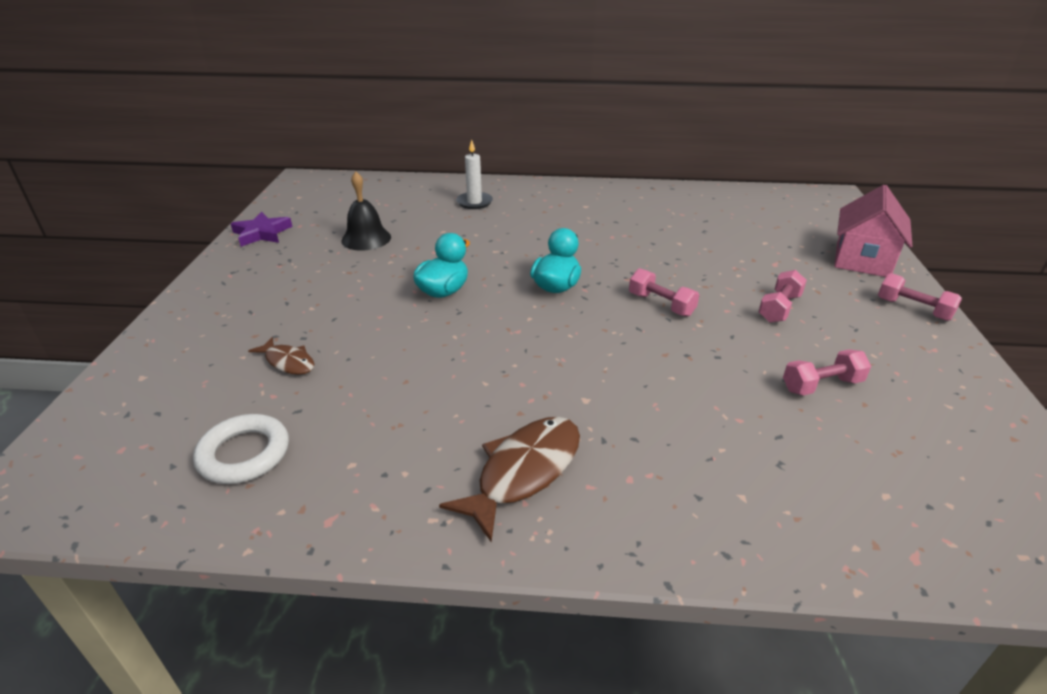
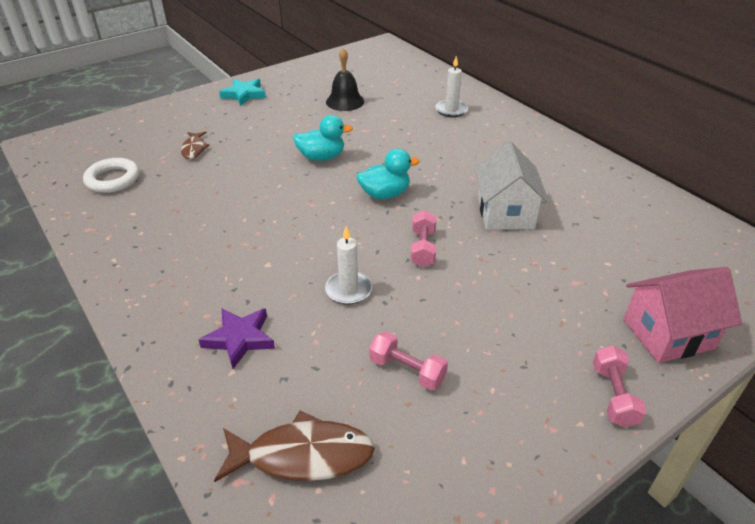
camera: 50 degrees right, 5 degrees up
(236, 284) = (244, 94): none -> turquoise star
(262, 233) = (303, 70): purple star -> purple star (239, 339)
(524, 472) = (176, 272): brown fish -> brown fish (303, 455)
(657, 249) = (505, 213): none -> white house
(680, 368) = (348, 290): none -> white candle
(779, 308) = (499, 309): pink dumbbell -> none

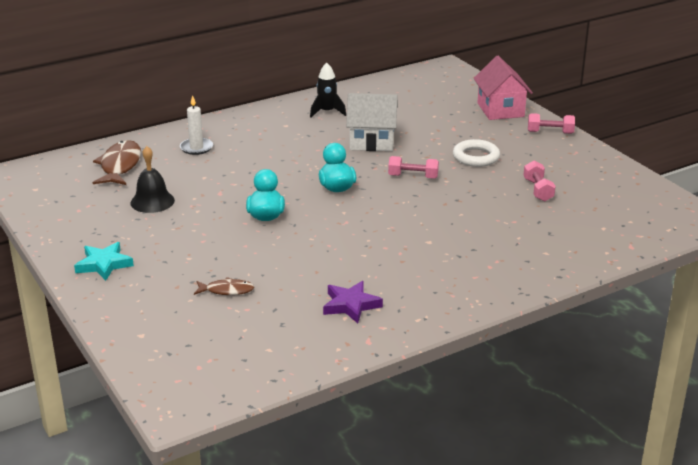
camera: 85 degrees left, 10 degrees down
(113, 179) = (277, 338): white ring -> white ring (476, 157)
(239, 339) = (514, 250): purple star -> purple star (351, 305)
(303, 455) = (609, 226): brown fish -> brown fish (120, 166)
(348, 290) = (461, 207): white candle -> none
(407, 370) = (538, 190): pink dumbbell -> pink dumbbell turned 45 degrees counterclockwise
(571, 177) = (327, 112): none -> black rocket

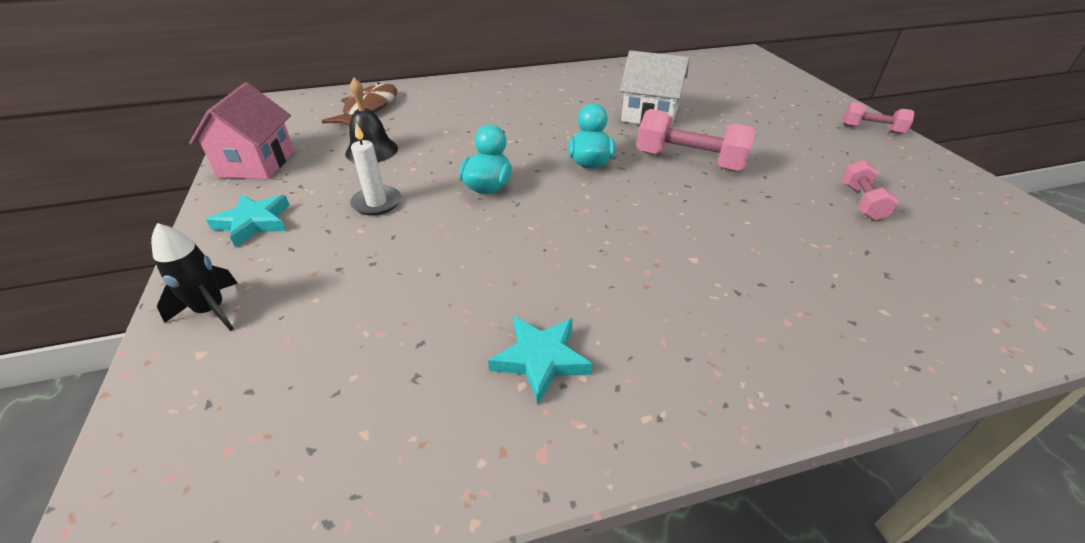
camera: 15 degrees right, 10 degrees up
(196, 148) = (457, 100): white candle -> white candle (376, 203)
(227, 290) = (373, 293): brown fish -> none
(327, 112) = (610, 81): black rocket -> black rocket (211, 310)
(351, 305) = (541, 359): purple star -> turquoise star
(413, 176) = (689, 161): pink dumbbell -> pink dumbbell, size x1.70
(476, 157) = (774, 147): white ring -> none
(500, 110) = (807, 98): pink house -> pink house (257, 164)

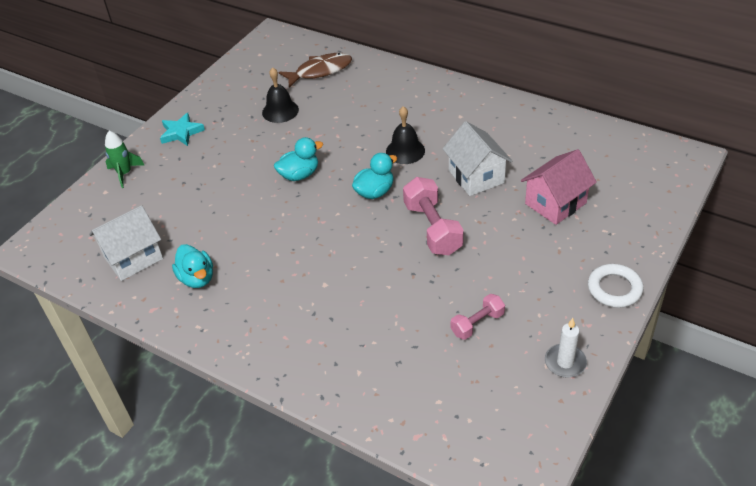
camera: 50 degrees right, 5 degrees up
(211, 310) = (125, 173): black rocket -> green rocket
(257, 164) = (221, 89): pink house -> pink house (555, 203)
(376, 203) = (239, 152): white candle -> white candle (565, 362)
(392, 407) = (133, 258): none -> white house
(541, 359) = (197, 278): turquoise star -> turquoise duck
(559, 125) = (405, 151): none -> black bell
(872, 129) = (614, 289): pink dumbbell -> white ring

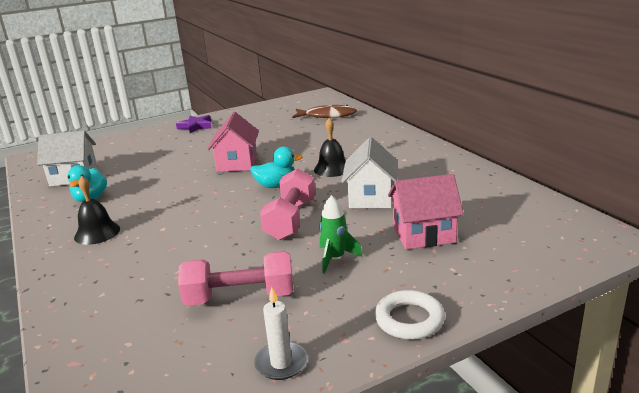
camera: 30 degrees right, 20 degrees down
(125, 173) = (135, 137): green rocket -> green rocket (335, 258)
(181, 132) = (196, 126): turquoise star -> purple star
(280, 111) = (272, 129): black bell -> black bell (97, 233)
(299, 175) = (237, 163): turquoise duck -> pink house
(477, 324) = (240, 297): pink dumbbell -> pink dumbbell, size x1.70

